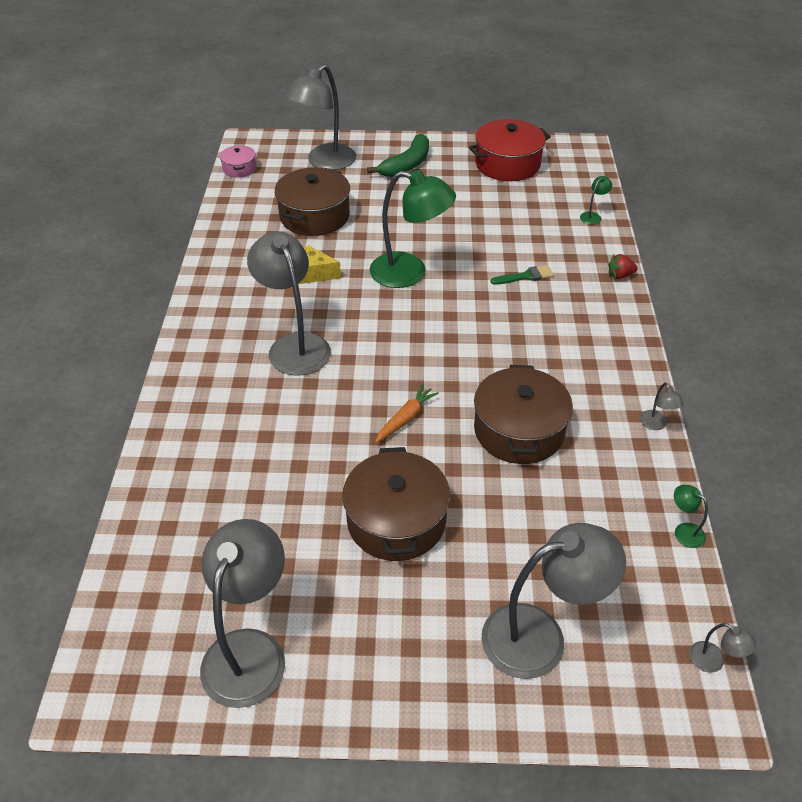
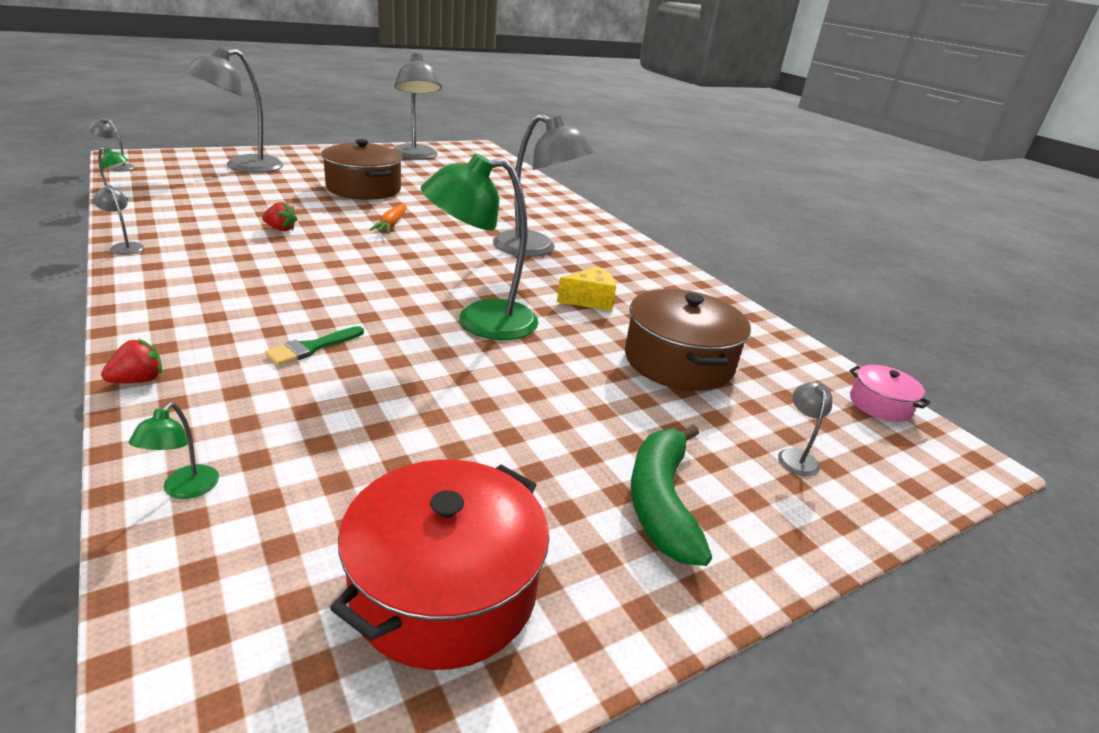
camera: 145 degrees right, 15 degrees down
(324, 162) = (796, 456): grey lamp -> grey lamp, size x0.41
(518, 430) = (281, 229): brown pot -> red strawberry

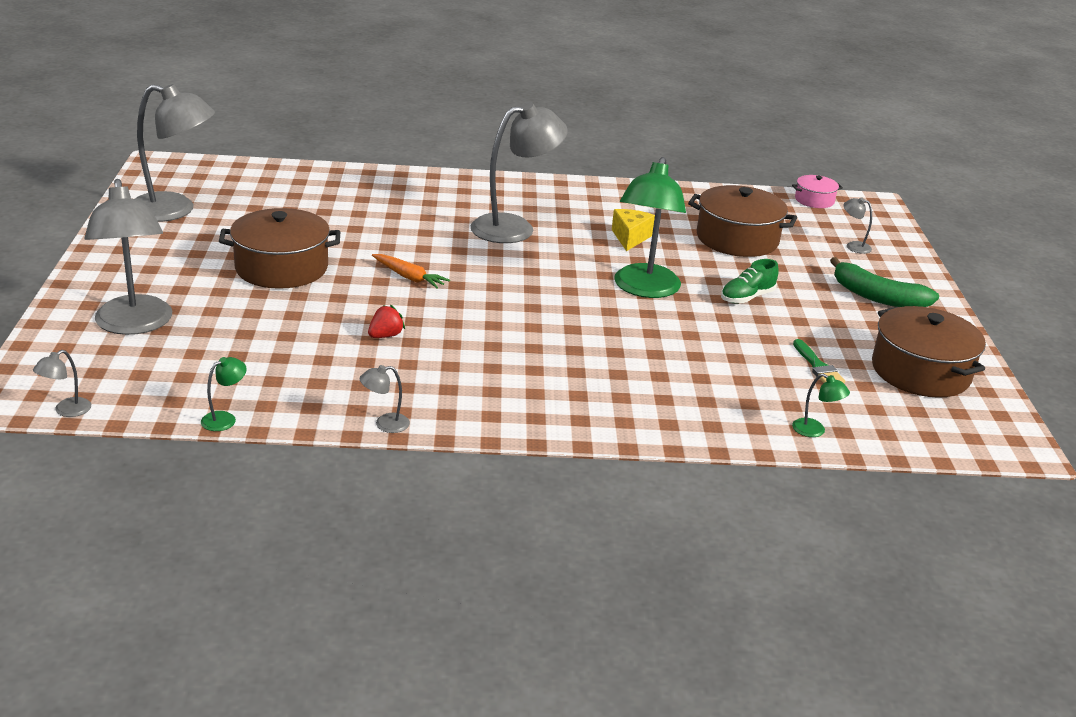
camera: 60 degrees left, 0 degrees up
(138, 380) = (674, 436): red strawberry -> none
(312, 348) = (655, 363): green brush -> green brush (818, 366)
(444, 589) = (920, 372): red pot -> brown pot
(531, 386) = (747, 297): none -> green shoe

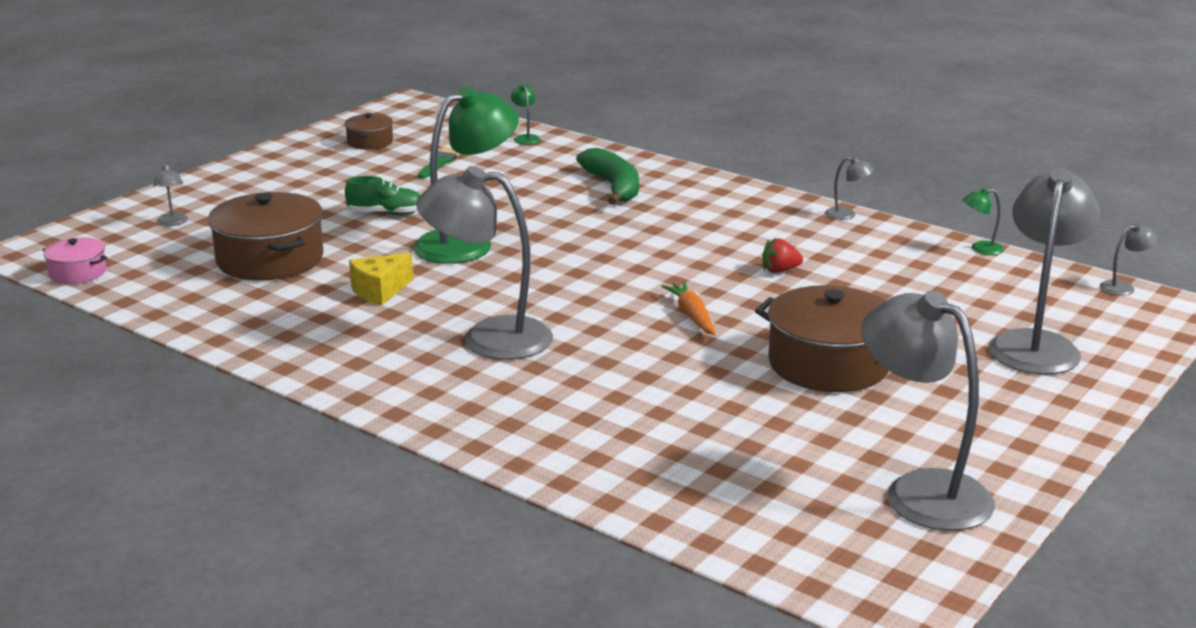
camera: 140 degrees left, 5 degrees down
(877, 297) = (270, 185): green banana -> green banana (613, 187)
(920, 372) = (370, 142): brown pot -> brown pot, size x0.51

